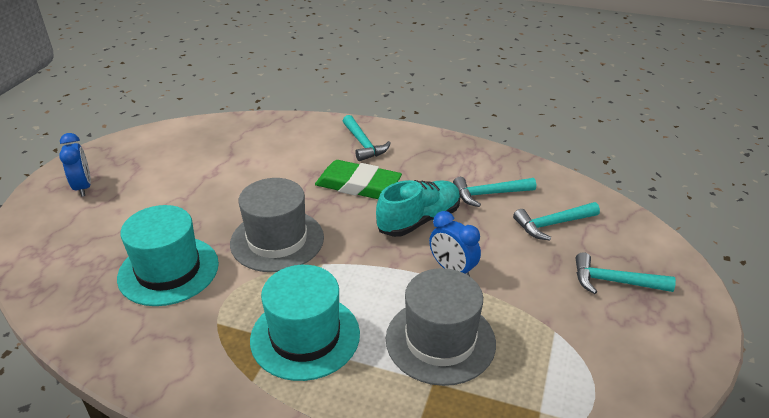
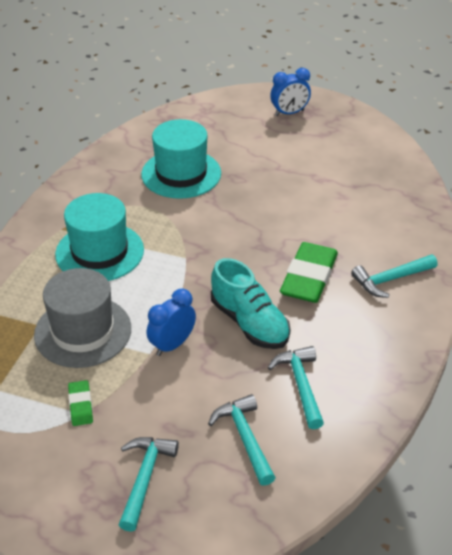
camera: 90 degrees right, 5 degrees up
(277, 240) = (218, 228): grey hat -> none
(545, 333) = (80, 405): none -> green eraser

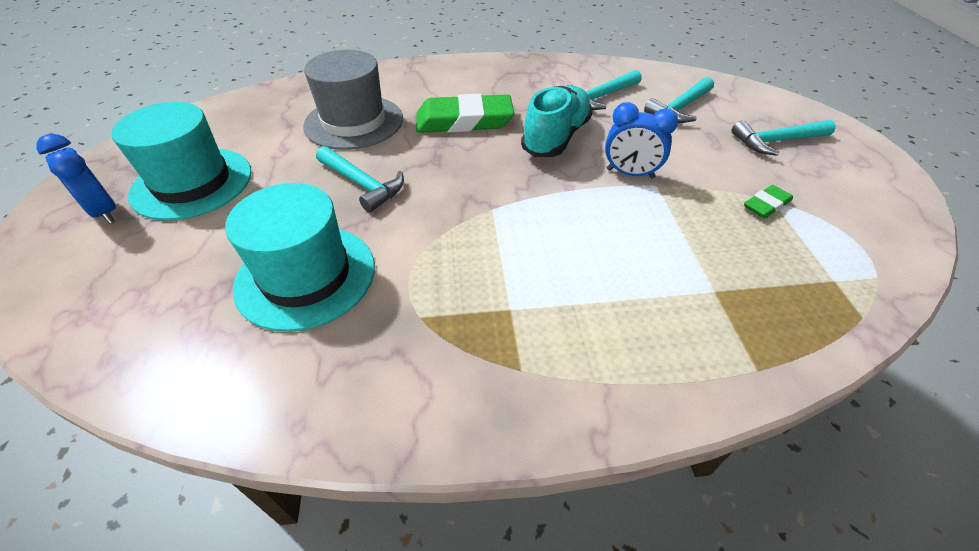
camera: 115 degrees left, 5 degrees up
(83, 331) = (682, 246): grey hat -> grey hat (354, 122)
(99, 252) = (540, 293): turquoise hat -> turquoise hat (192, 183)
(391, 279) = (436, 82): turquoise hammer -> turquoise hammer (362, 184)

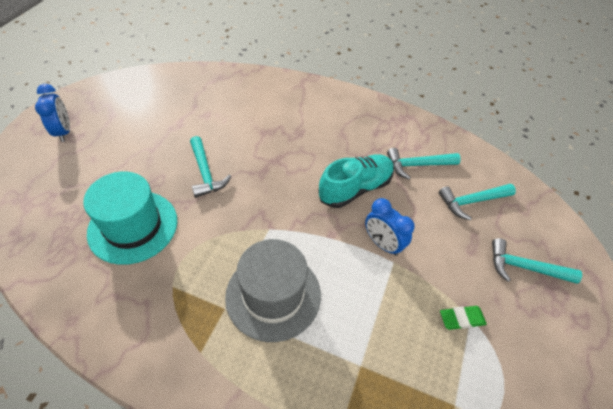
camera: 25 degrees right, 5 degrees up
(192, 183) = (116, 129): turquoise hat -> none
(354, 122) = (233, 119): grey hat -> grey hat (273, 295)
(464, 120) = (304, 147): green eraser -> none

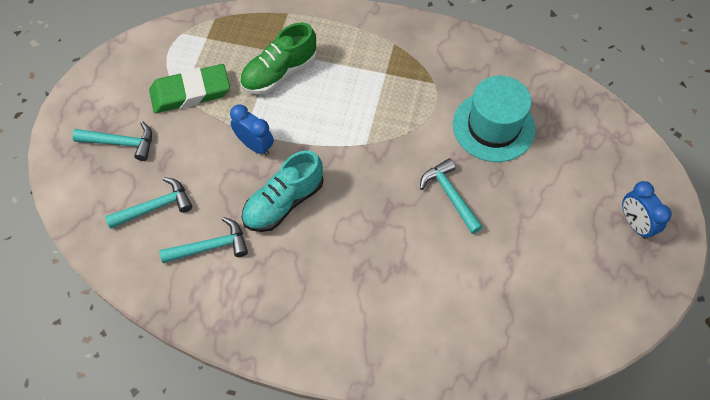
camera: 175 degrees right, 10 degrees up
(273, 295) = (349, 88): grey hat -> none
(354, 330) = (279, 72): none -> green shoe
(461, 319) = (190, 92): green eraser -> green eraser, size x2.08

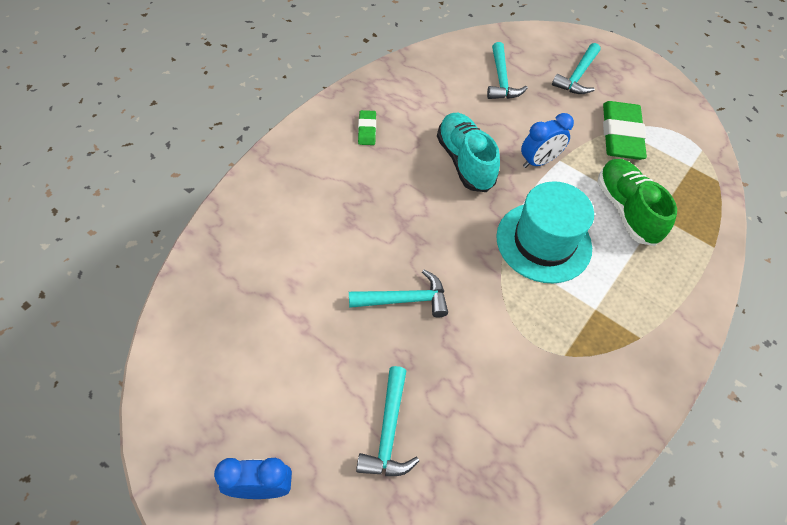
camera: 110 degrees right, 5 degrees down
(210, 247) = (445, 101): turquoise hammer -> turquoise hammer (388, 431)
(284, 302) = (367, 130): none -> green eraser
(493, 126) = (474, 391): turquoise hat -> turquoise hat (543, 242)

